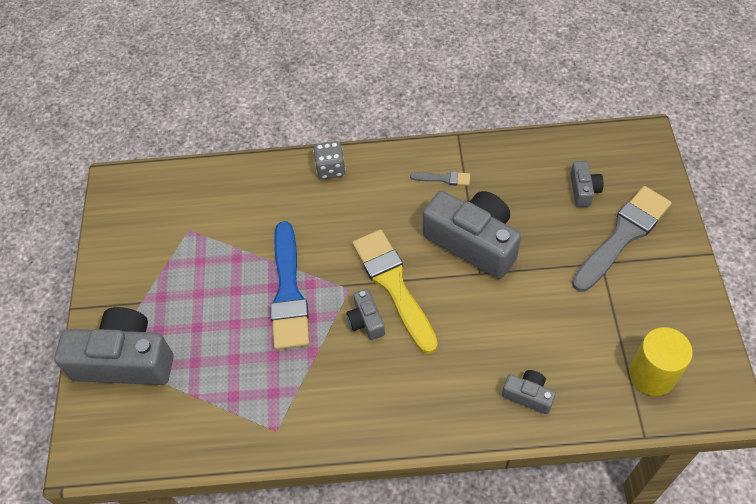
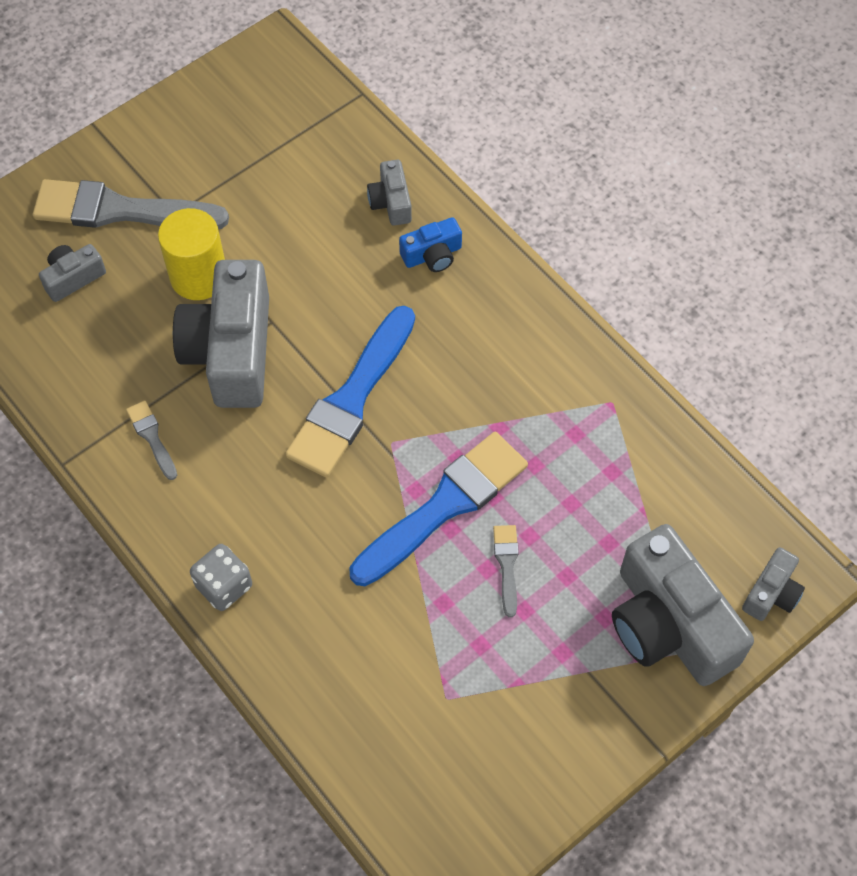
camera: 130 degrees left, 5 degrees up
(229, 301) = (507, 565): none -> grey brush
(366, 321) = (419, 398): grey camera -> grey camera (771, 593)
(393, 285) = (351, 399): yellow brush -> blue brush
(466, 394) = (432, 255): none -> blue camera
(652, 374) = (288, 114): yellow cylinder -> yellow cylinder (198, 276)

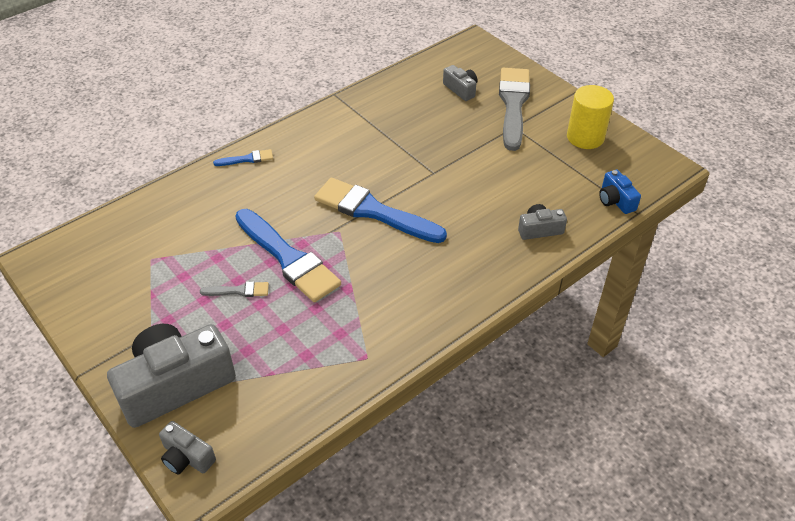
camera: 90 degrees right, 15 degrees down
(152, 437) = (349, 126): grey brush -> none
(198, 276) = (466, 139): yellow cylinder -> yellow cylinder (585, 137)
(224, 586) = (247, 159): grey dice -> blue brush
(231, 351) = (410, 156): grey camera -> none
(432, 255) = (495, 252): blue camera -> blue camera (615, 200)

